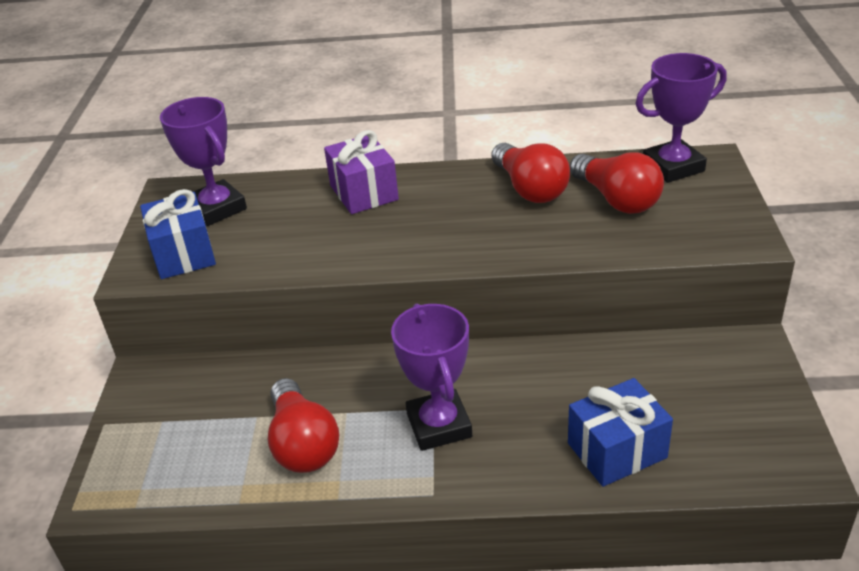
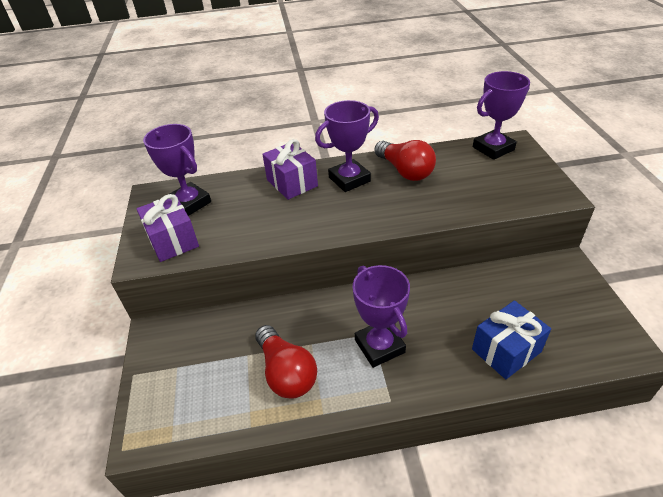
camera: 10 degrees left, 5 degrees up
(183, 254) = (173, 240): blue gift -> purple gift
(446, 194) = (349, 179): none -> purple trophy
(616, 199) = (465, 174): red light bulb -> none

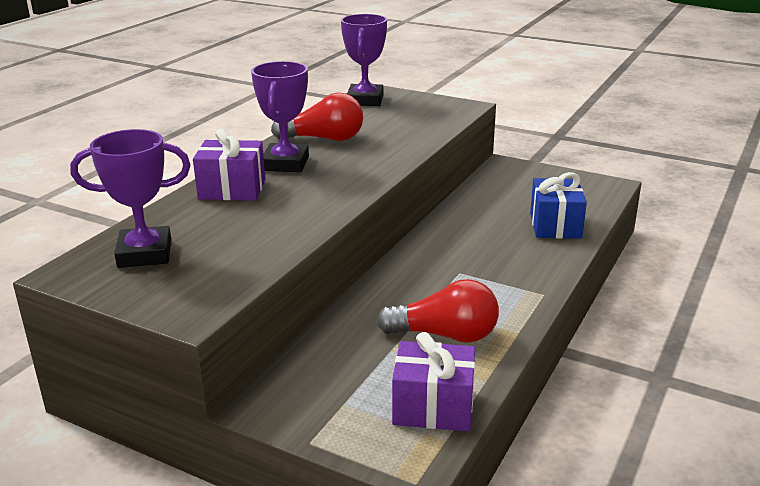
camera: 55 degrees left, 15 degrees down
(173, 240) = (197, 283): purple gift -> purple gift (433, 407)
(379, 346) = (478, 275): purple trophy -> none

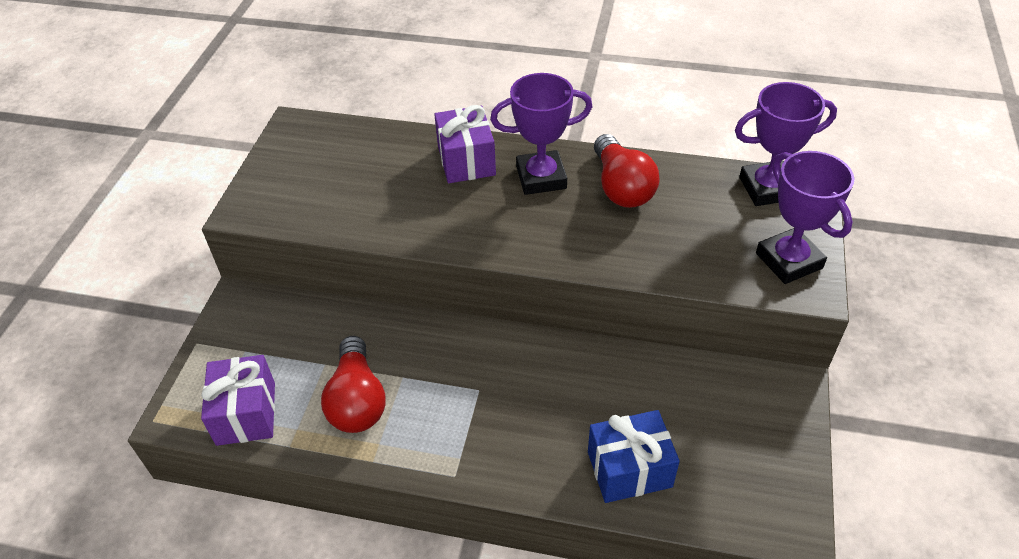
camera: 75 degrees right, 20 degrees up
(145, 254) = (330, 152): purple trophy -> purple trophy (789, 260)

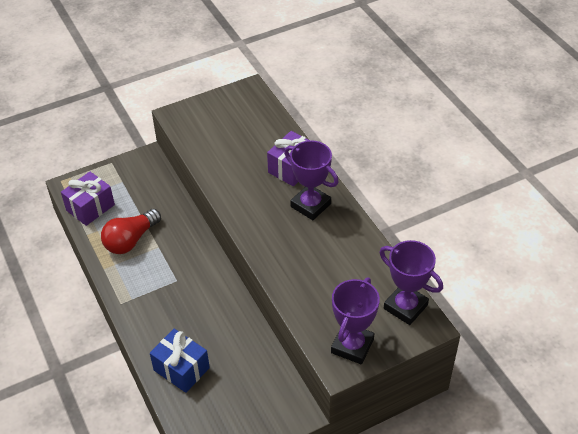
camera: 50 degrees right, 0 degrees up
(621, 187) = (338, 242): red light bulb -> none

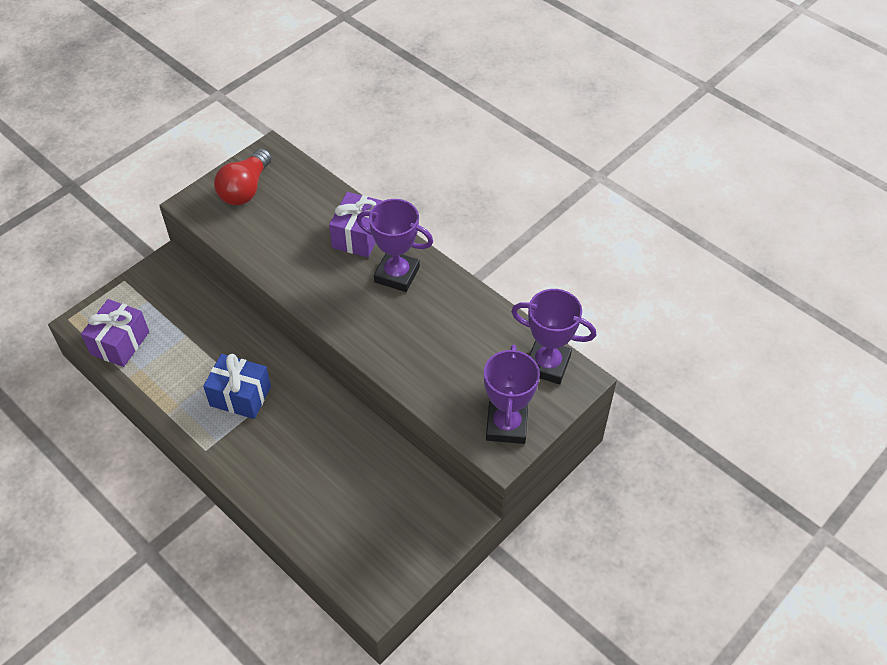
camera: 20 degrees left, 5 degrees up
(131, 240) = (187, 370): red light bulb -> red light bulb (245, 189)
(181, 369) = (309, 507): blue gift -> blue gift (240, 396)

